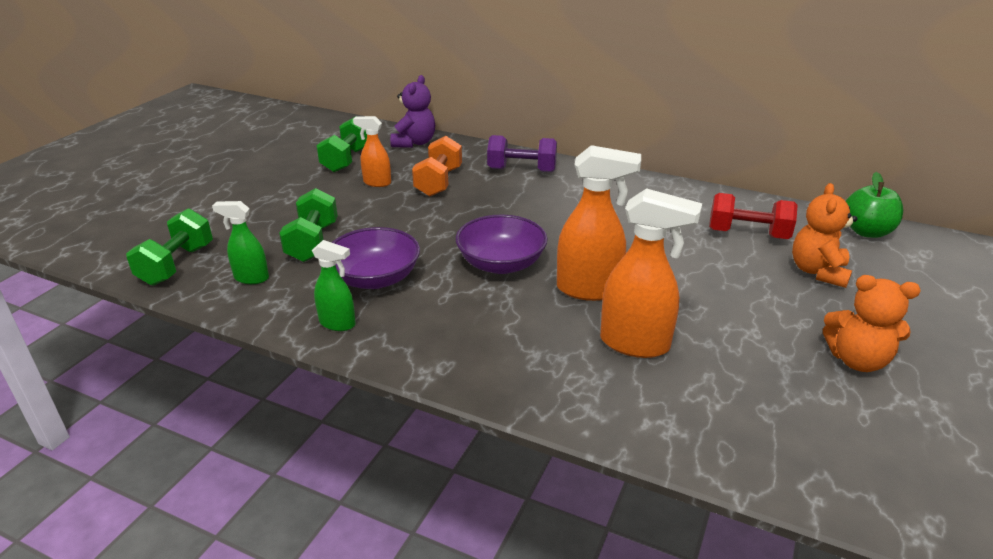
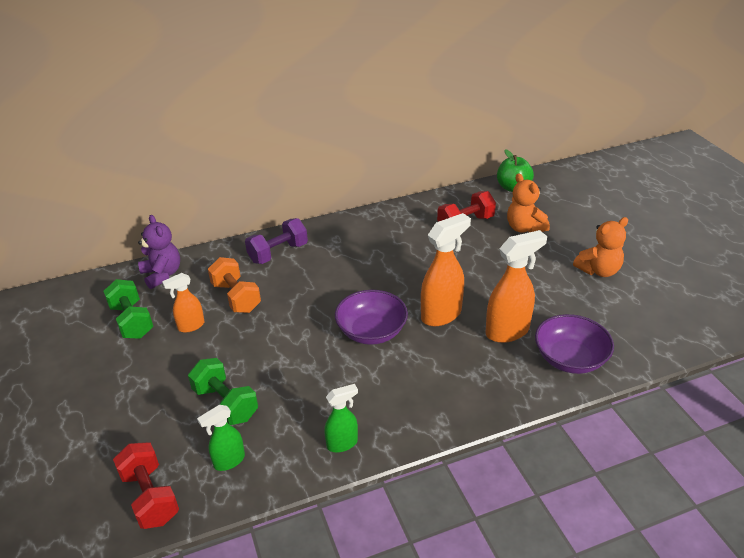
camera: 45 degrees left, 5 degrees up
(177, 265) = (150, 497): green dumbbell -> red dumbbell
(375, 278) = (313, 396): purple bowl -> purple bowl (570, 358)

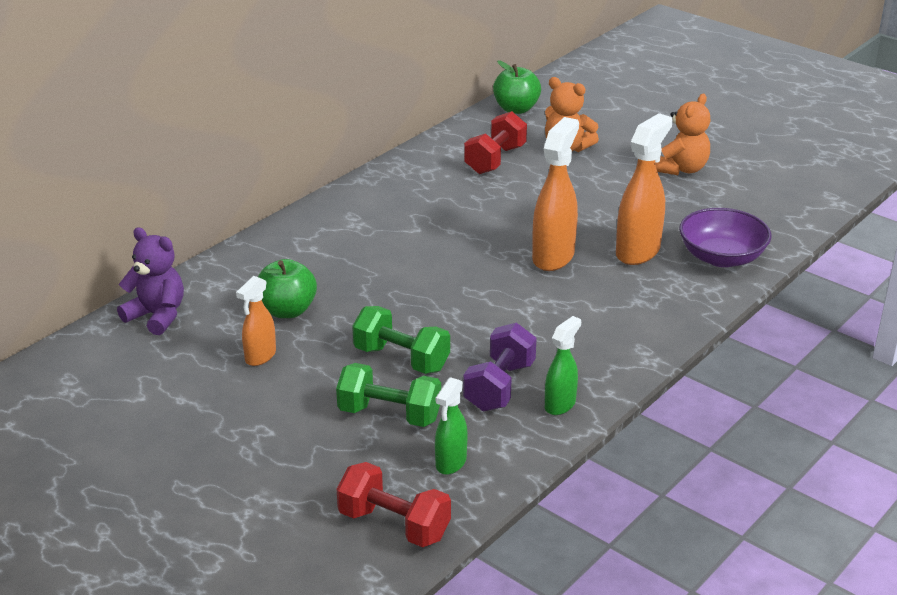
camera: 30 degrees left, 5 degrees down
(132, 321) = (172, 375): green dumbbell -> green dumbbell (401, 359)
(236, 297) = (287, 310): orange dumbbell -> green apple
(278, 253) = (292, 250): purple dumbbell -> purple dumbbell (499, 386)
(371, 331) = (490, 295): purple bowl -> none

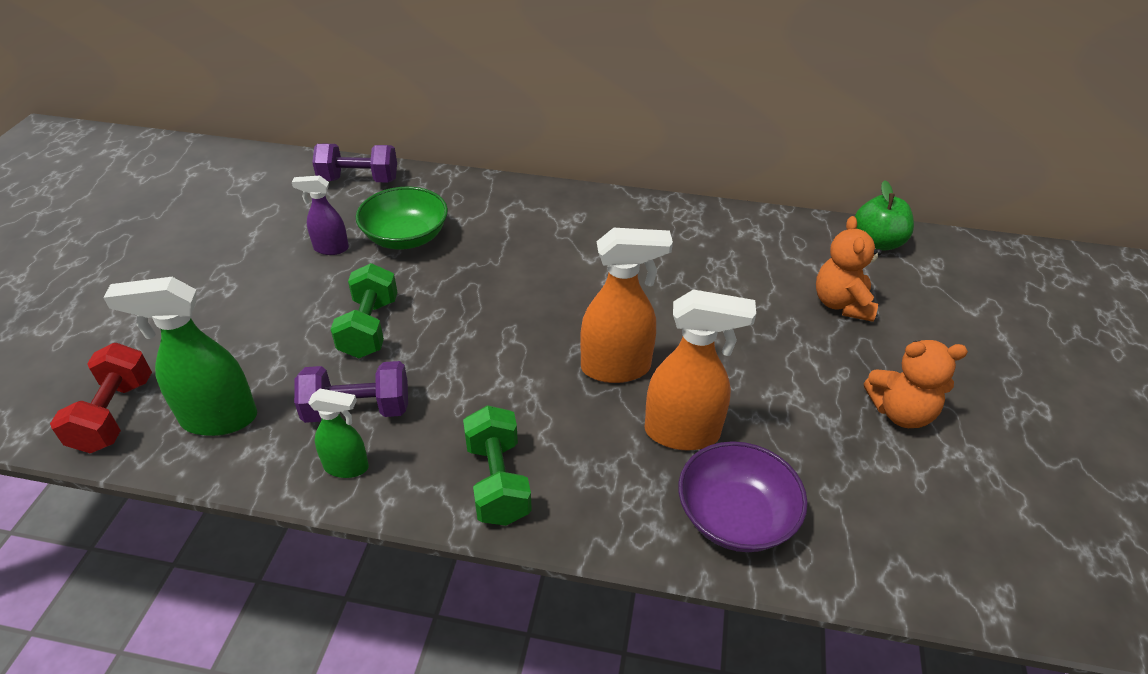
camera: 60 degrees right, 10 degrees up
(157, 316) = (359, 180): purple teddy bear -> purple dumbbell
(260, 356) = (331, 248): orange spray bottle -> purple spray bottle
(287, 310) = (406, 237): green apple -> green bowl
(389, 415) = (279, 352): green dumbbell -> green dumbbell (497, 481)
(450, 463) = (218, 419): green spray bottle -> green spray bottle, size x1.72
(495, 160) = (762, 264): red dumbbell -> none

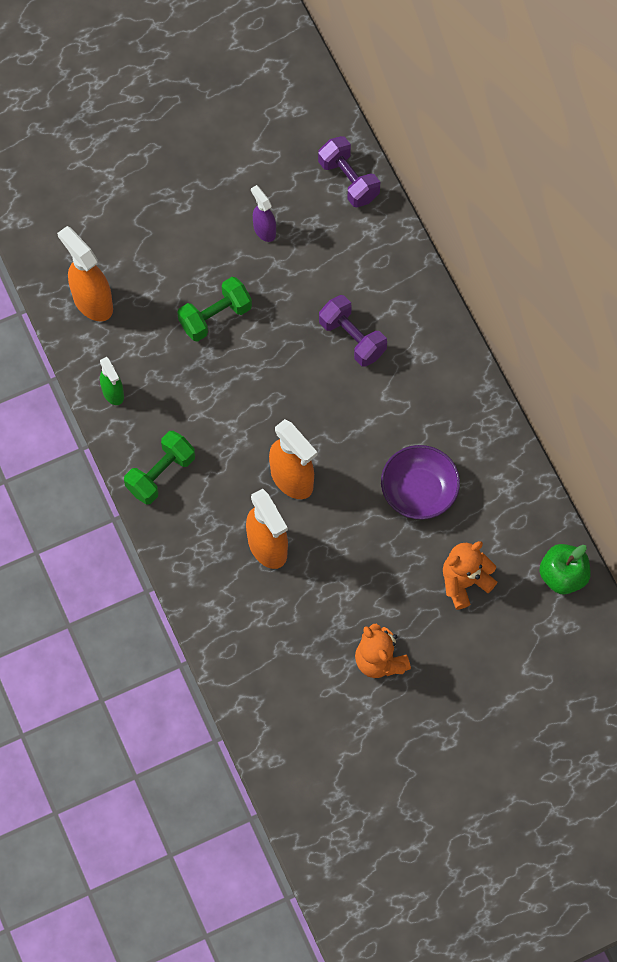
camera: 55 degrees right, 25 degrees up
(114, 415) = (55, 249): red dumbbell -> none
(218, 419) = (92, 302): green spray bottle -> orange spray bottle
(357, 409) = (152, 365): purple dumbbell -> purple dumbbell (352, 338)
(406, 237) = (312, 265): green bowl -> none
(735, 516) = (228, 606): purple bowl -> purple bowl (419, 491)

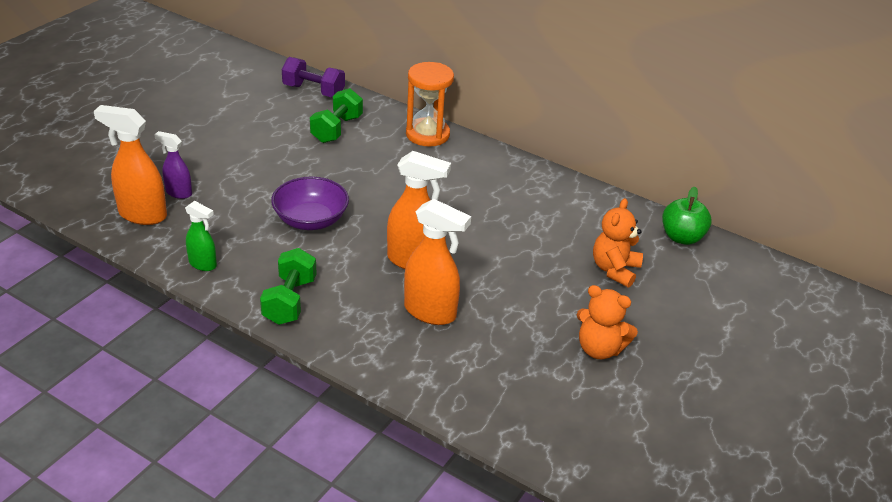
camera: 35 degrees left, 30 degrees down
(215, 317) = (263, 189): green dumbbell -> green dumbbell (337, 129)
(264, 230) = (267, 132): purple spray bottle -> purple spray bottle (178, 193)
(352, 338) = (389, 165): purple dumbbell -> none
(419, 491) = (524, 230): purple bowl -> purple bowl (311, 220)
(421, 308) = (427, 134): none -> orange hourglass

